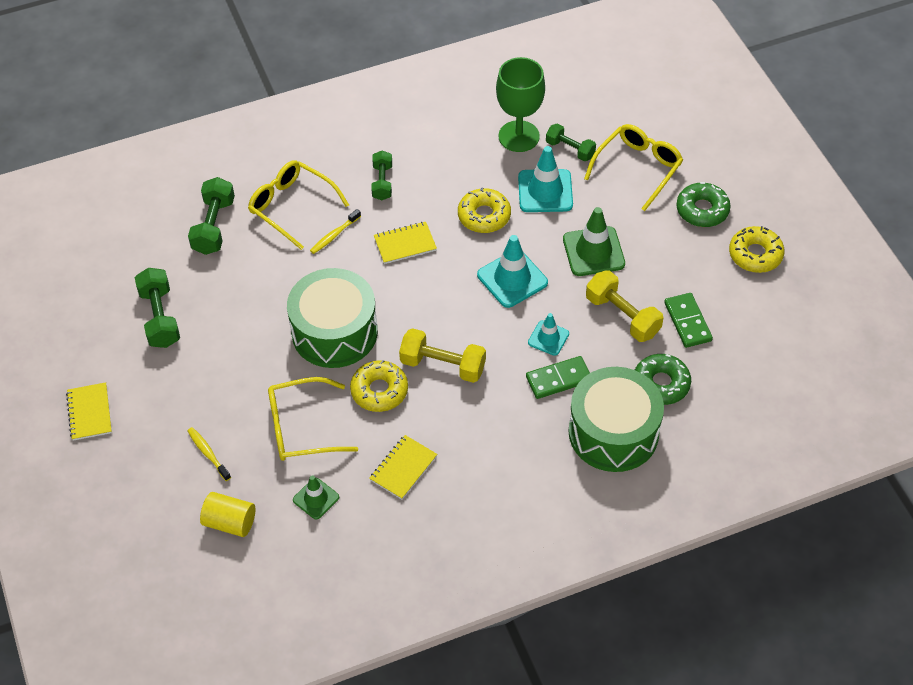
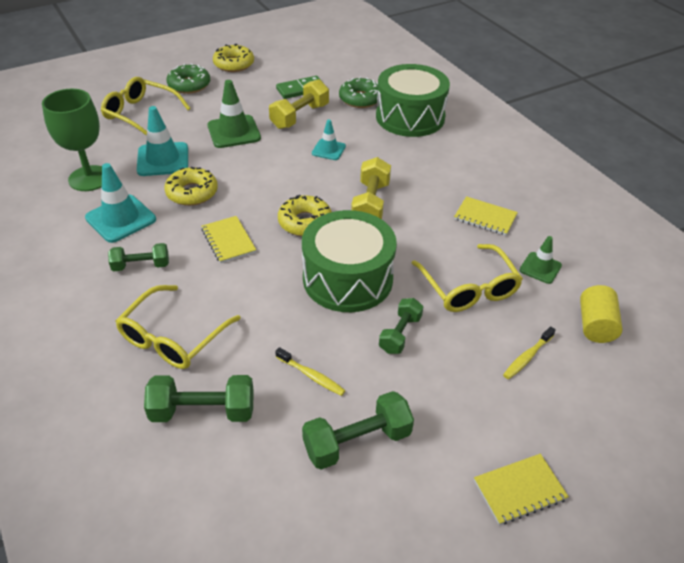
camera: 100 degrees left, 10 degrees down
(334, 235) = (217, 295): yellow toothbrush -> yellow toothbrush (311, 376)
(379, 391) = (409, 240): yellow donut -> yellow donut (305, 222)
(512, 279) = (267, 172): turquoise traffic cone -> turquoise traffic cone (121, 219)
(558, 379) = (368, 143): green domino -> none
(570, 149) = (112, 148): green dumbbell -> green dumbbell (400, 334)

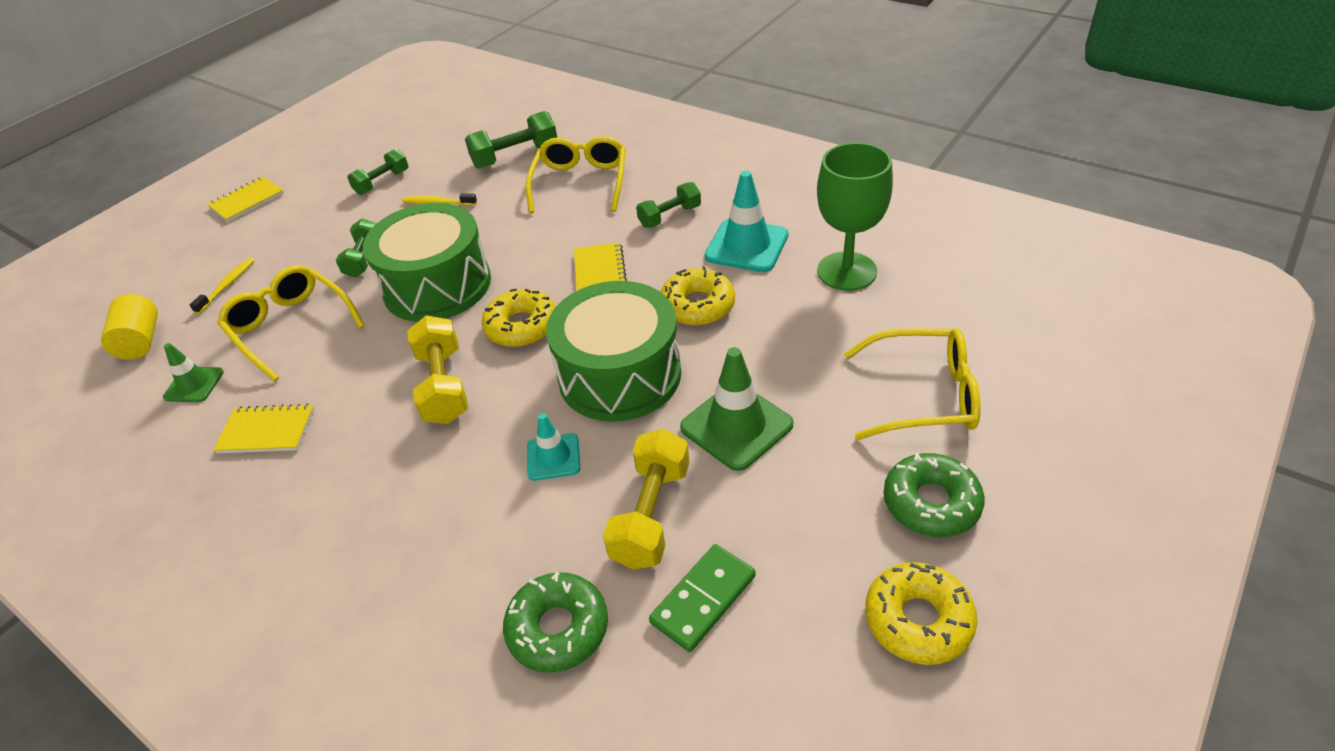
camera: 160 degrees right, 0 degrees up
(163, 159) = (788, 333): turquoise traffic cone -> none
(228, 241) = (600, 271): yellow notebook -> yellow notebook turned 45 degrees clockwise
(357, 441) = (382, 182): green dumbbell -> green dumbbell, size x0.66
(410, 117) = (430, 616): green drum -> green drum (619, 375)

